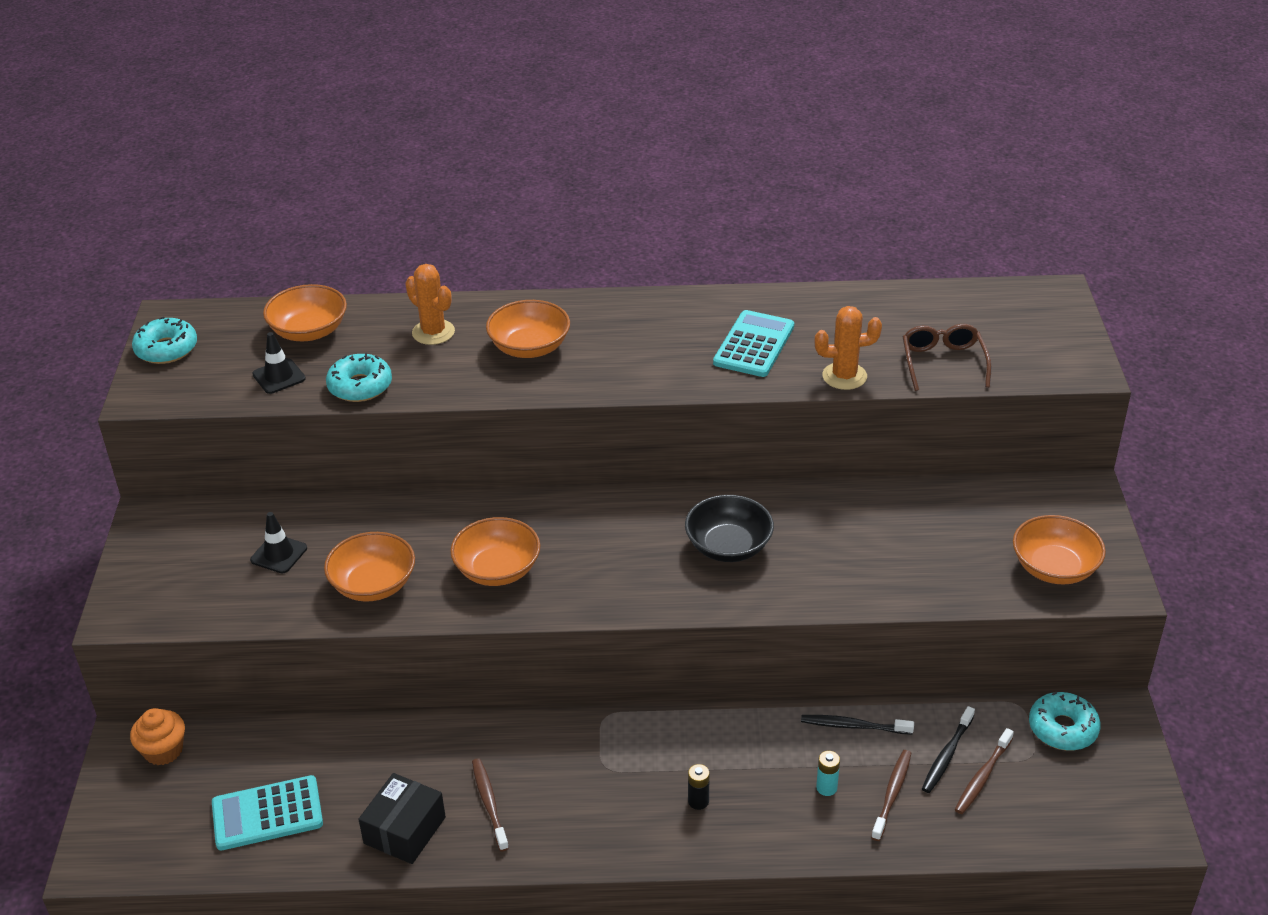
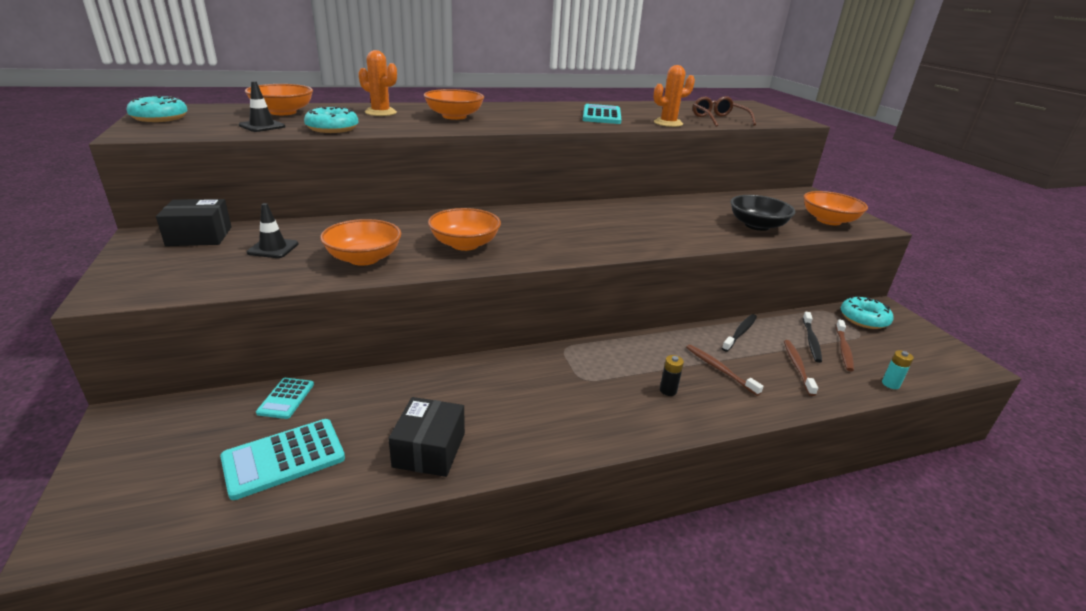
camera: 20 degrees left, 10 degrees down
(163, 750) = (164, 422): orange cupcake -> none
(203, 521) = (199, 236): none -> black box
(278, 740) = (286, 398): none -> turquoise calculator
(489, 804) = (500, 417): brown toothbrush -> brown toothbrush (719, 369)
(728, 546) = (624, 224): black bowl -> black bowl (757, 225)
(826, 788) = (751, 369): turquoise battery -> turquoise battery (890, 384)
(854, 726) = (740, 333): black toothbrush -> black toothbrush turned 135 degrees clockwise

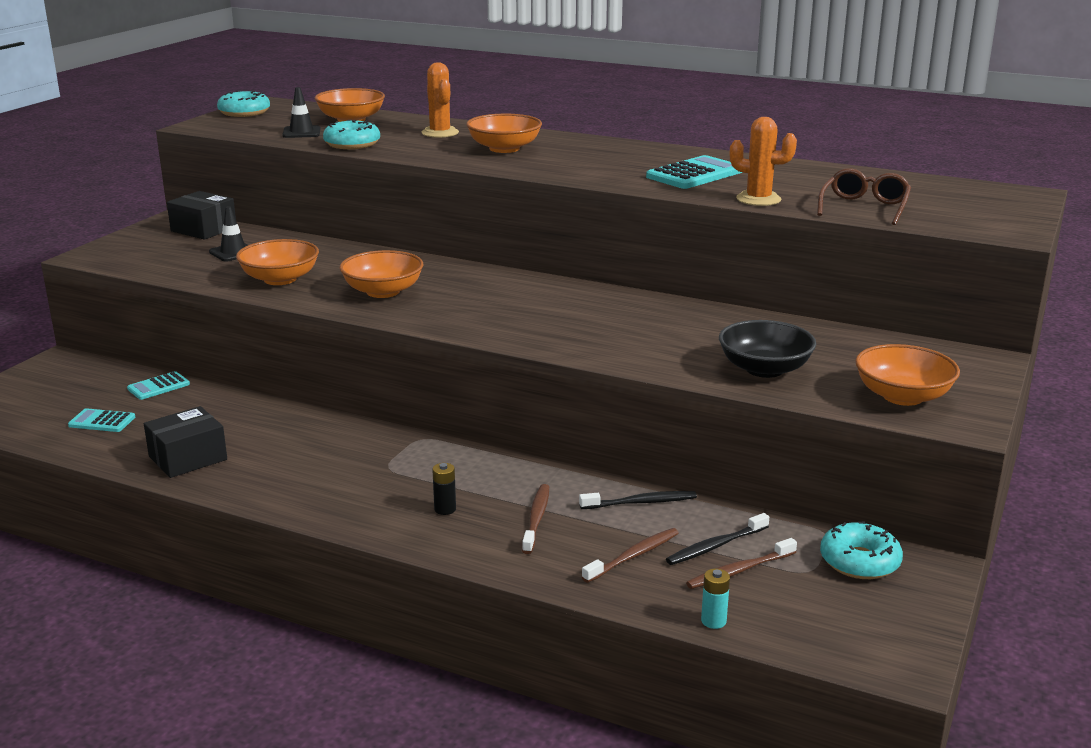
camera: 45 degrees right, 5 degrees down
(284, 458) = (102, 421): turquoise calculator -> turquoise calculator, size x0.59

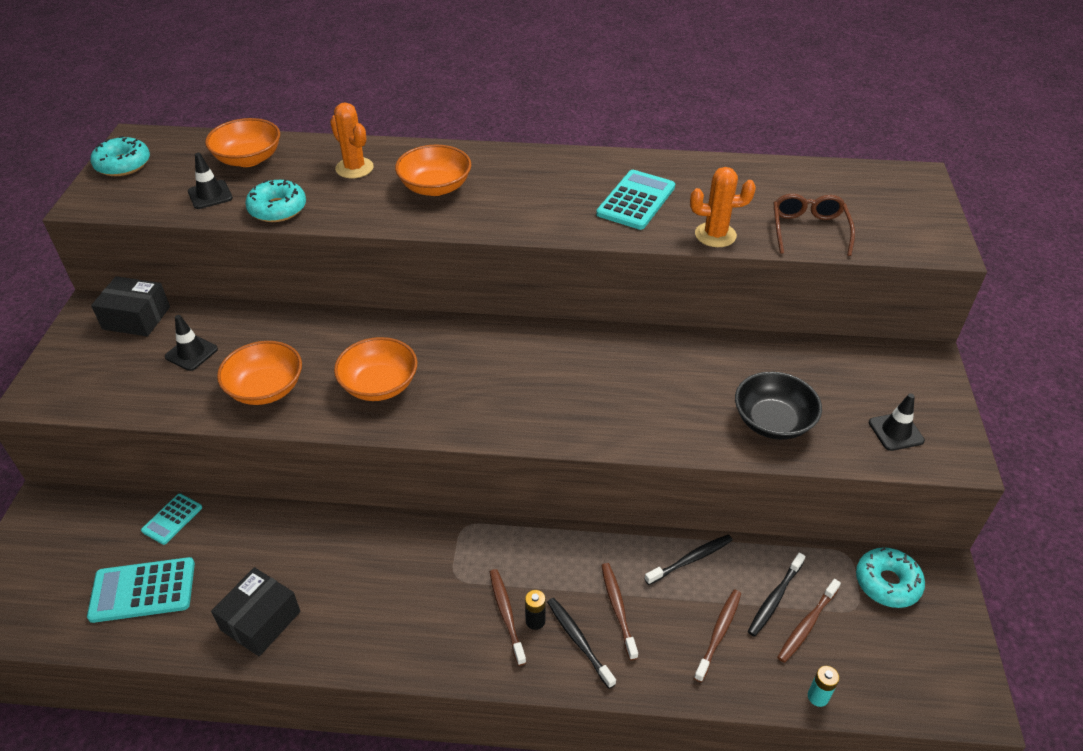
camera: 20 degrees left, 20 degrees up
(102, 421) = (143, 590): turquoise calculator -> turquoise calculator, size x1.69
(419, 500) = (506, 615): none -> brown toothbrush
(479, 530) = (579, 641): none -> black toothbrush
(902, 396) = (896, 432): orange bowl -> black traffic cone

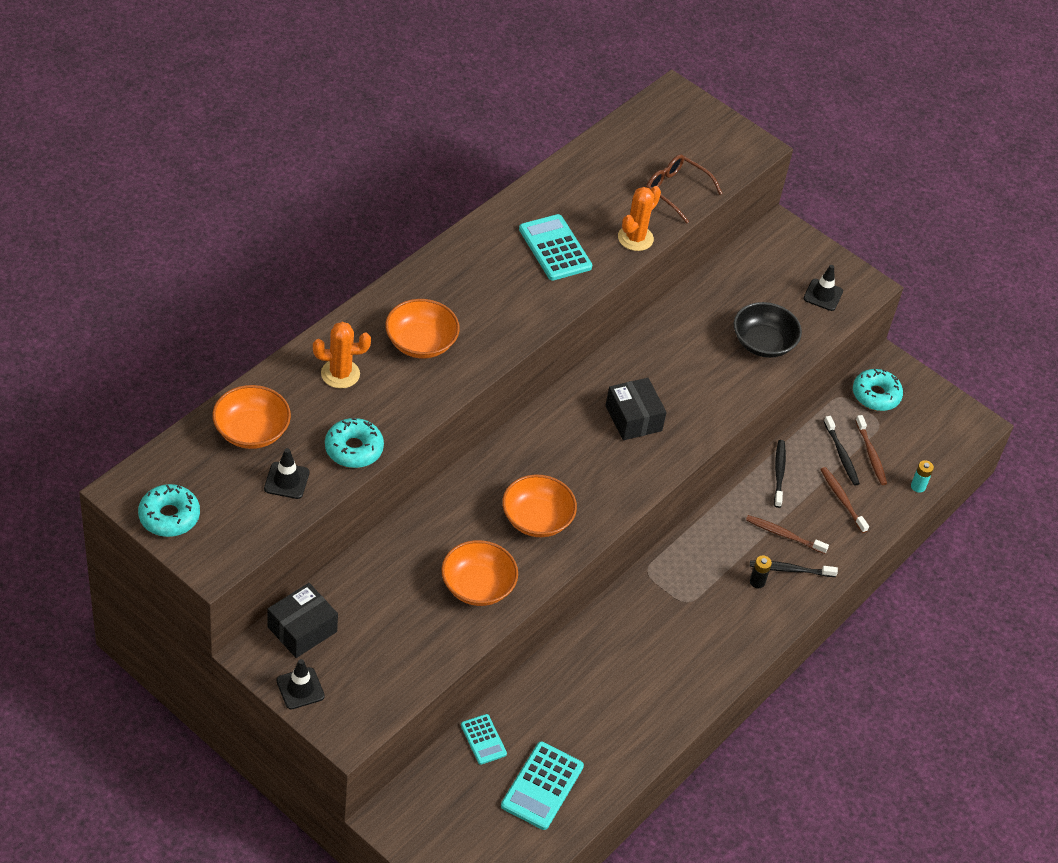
camera: 60 degrees left, 5 degrees up
(191, 353) = (388, 612): black traffic cone -> black traffic cone (300, 688)
(260, 620) = (631, 728): black box -> black box (633, 418)
(506, 615) = (740, 593): brown toothbrush -> none

